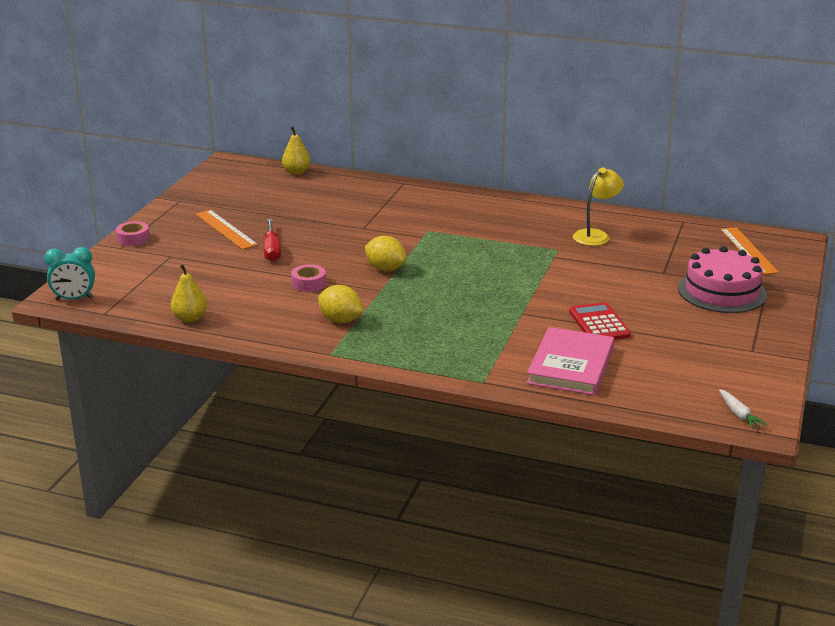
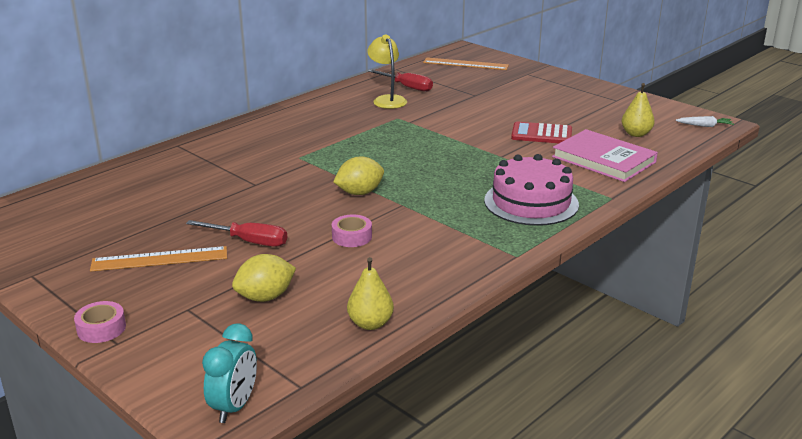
camera: 65 degrees left, 0 degrees up
(296, 172) = (65, 190): yellow pear -> yellow pear (636, 134)
(340, 320) = (449, 236): yellow lemon -> yellow lemon (265, 297)
(640, 237) = (407, 87): none -> red screwdriver
(722, 291) = (522, 86): pink cake -> pink cake (531, 202)

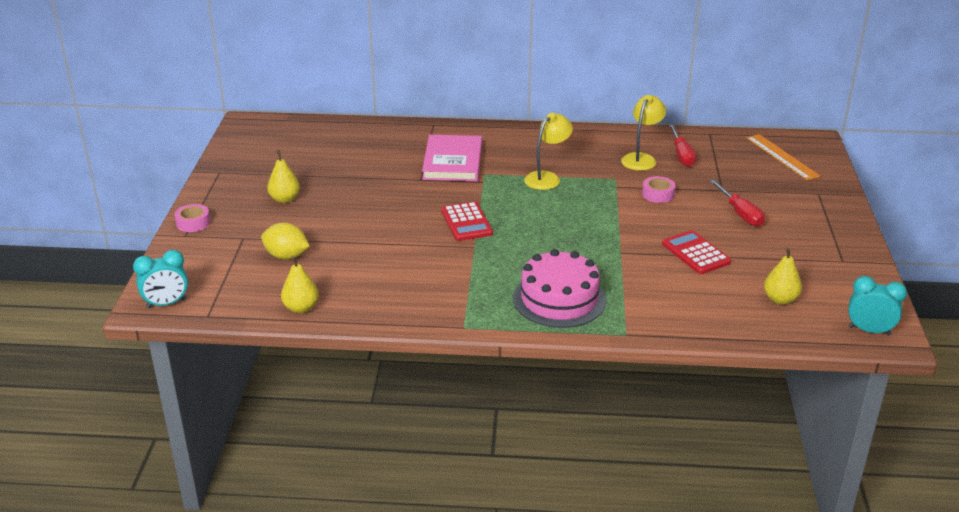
camera: 50 degrees right, 5 degrees up
(160, 259) = (285, 199): orange ruler -> yellow pear
(249, 241) = (344, 217): red screwdriver -> red screwdriver (740, 213)
(351, 138) = (547, 178): none -> yellow lamp
(352, 237) = (400, 249): pink tape -> pink tape (658, 194)
(359, 193) = (466, 222): yellow lemon -> red calculator
(603, 159) = (695, 303): pink book -> pink book (452, 162)
(705, 126) = (869, 331): white carrot -> turquoise clock

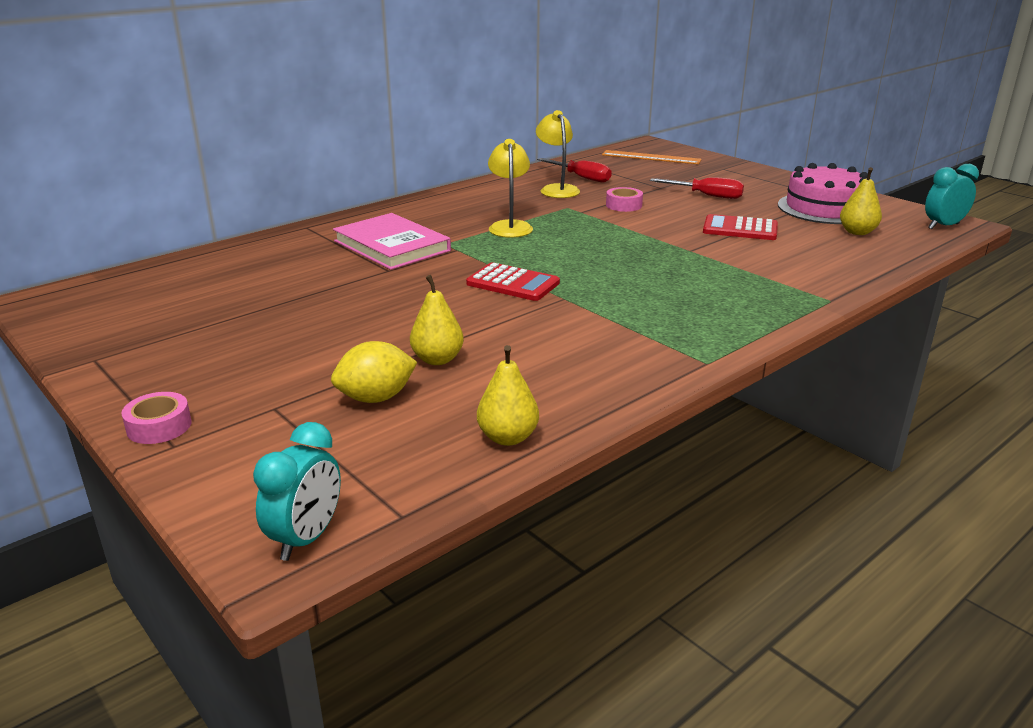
camera: 45 degrees left, 5 degrees down
(285, 199) = (254, 347): yellow pear -> yellow pear (437, 359)
(559, 299) = (726, 301): pink cake -> pink cake (825, 208)

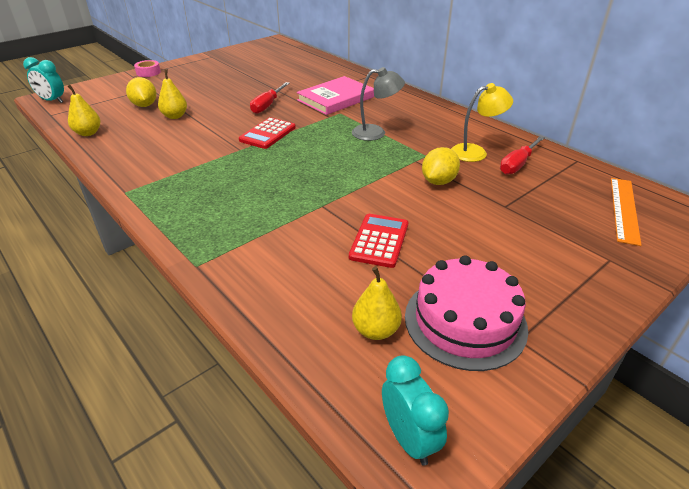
camera: 90 degrees right, 10 degrees up
(510, 226) = (376, 133): yellow lamp -> grey lamp
(623, 205) = (438, 181): pink tape -> yellow lemon
(707, 196) = (486, 233): red screwdriver -> red screwdriver (267, 105)

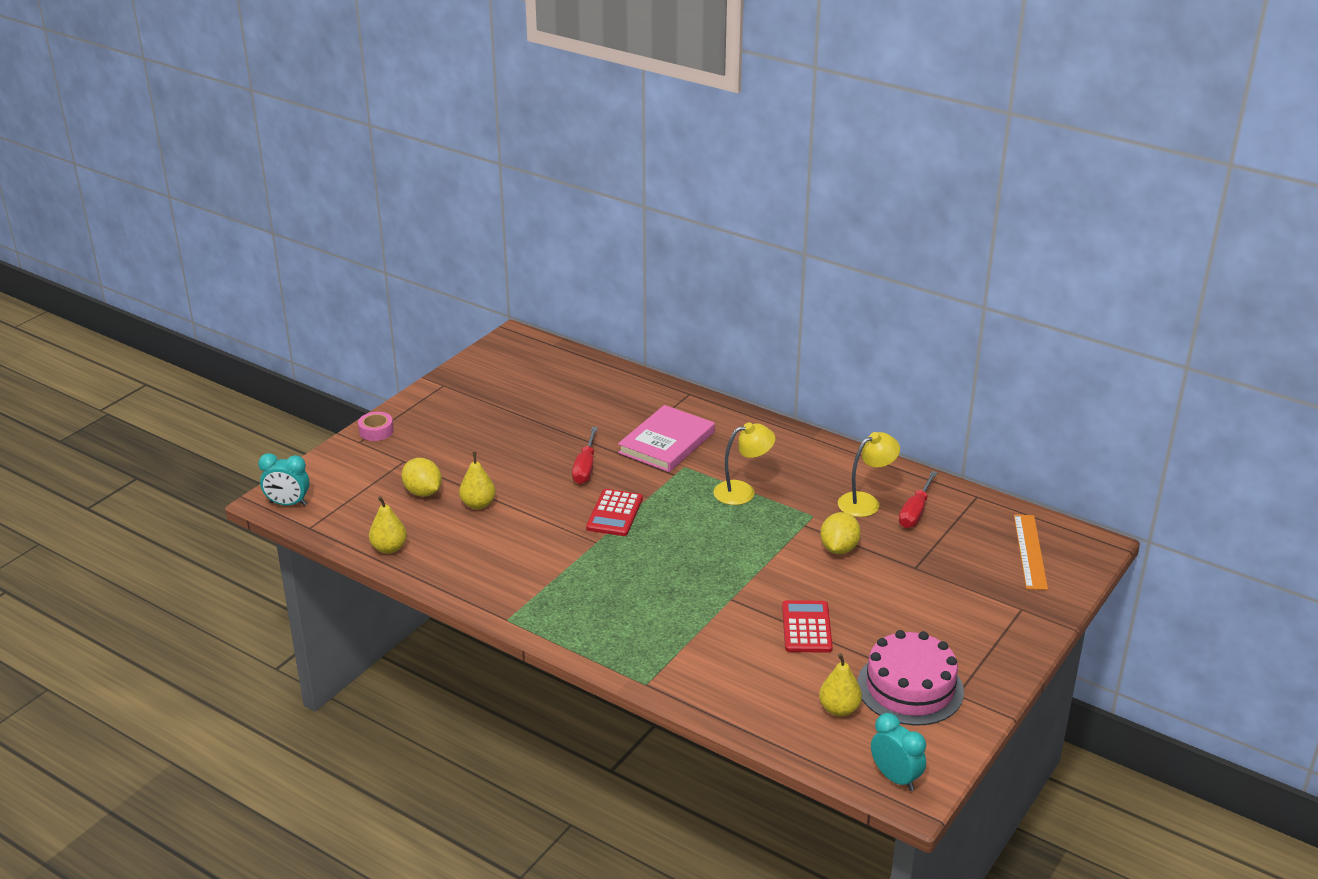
camera: 15 degrees left, 5 degrees down
(376, 133) = (742, 491): grey lamp -> yellow lamp

